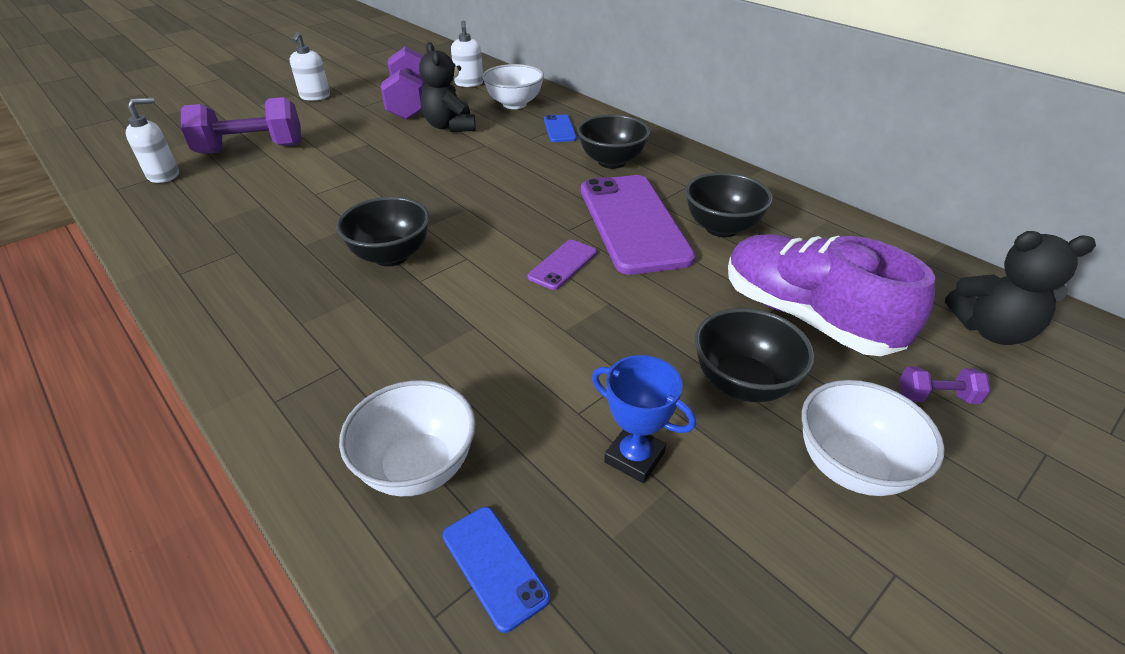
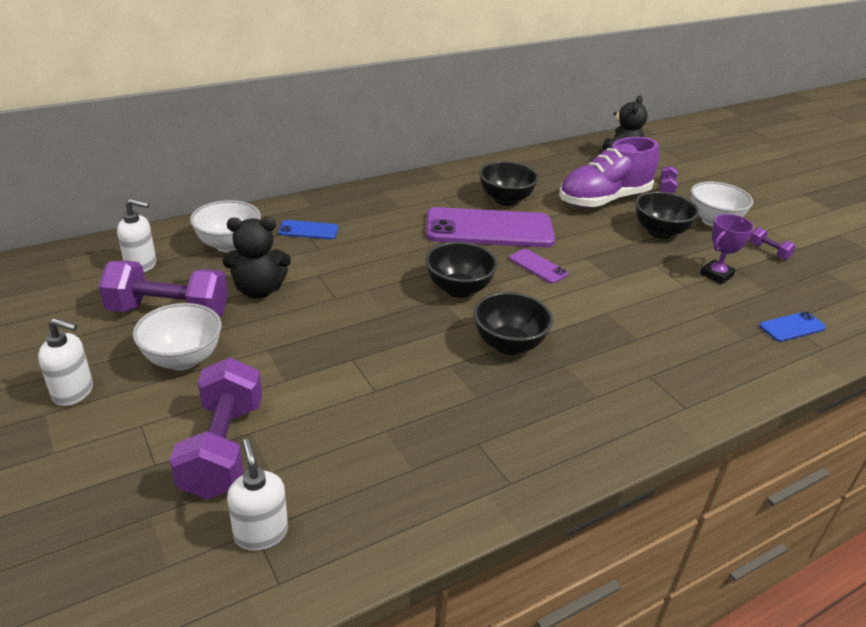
camera: 80 degrees left, 5 degrees down
(418, 467) = (734, 346): white bowl -> white bowl (183, 359)
(611, 162) = (389, 218): black bowl -> black bowl (458, 289)
(634, 457) = (716, 275): blue trophy -> purple trophy
(782, 561) = (768, 251): none -> purple dumbbell

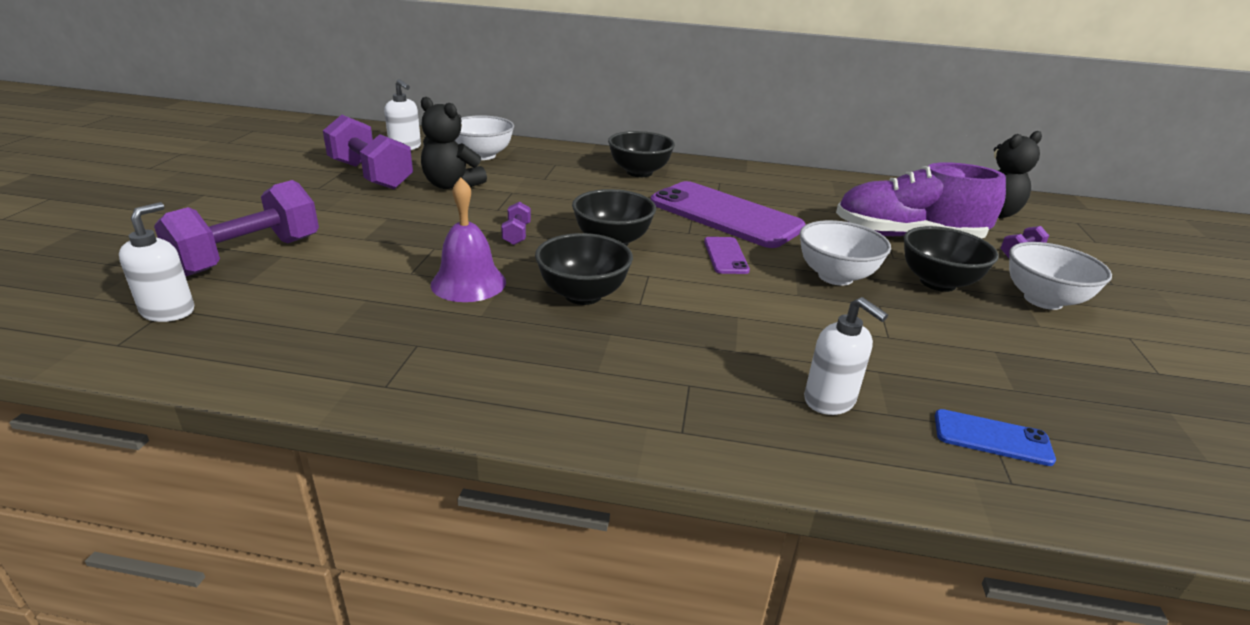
camera: 40 degrees right, 5 degrees down
(73, 392) = (238, 191): white soap dispenser -> white soap dispenser (830, 400)
(183, 359) = (327, 201): white bowl -> white bowl (835, 277)
(308, 230) = (557, 166): blue phone -> none
(427, 376) = (468, 283): none -> purple bell
(505, 200) = (783, 202): black bowl -> black bowl (639, 172)
(716, 275) = (955, 344): purple trophy -> none
(768, 251) = (1089, 356): purple dumbbell -> purple dumbbell (516, 234)

